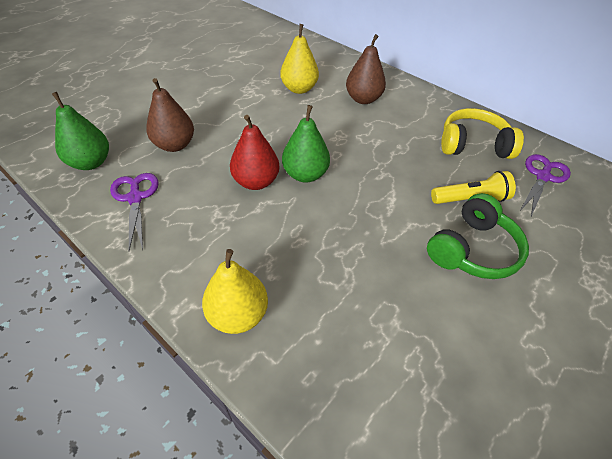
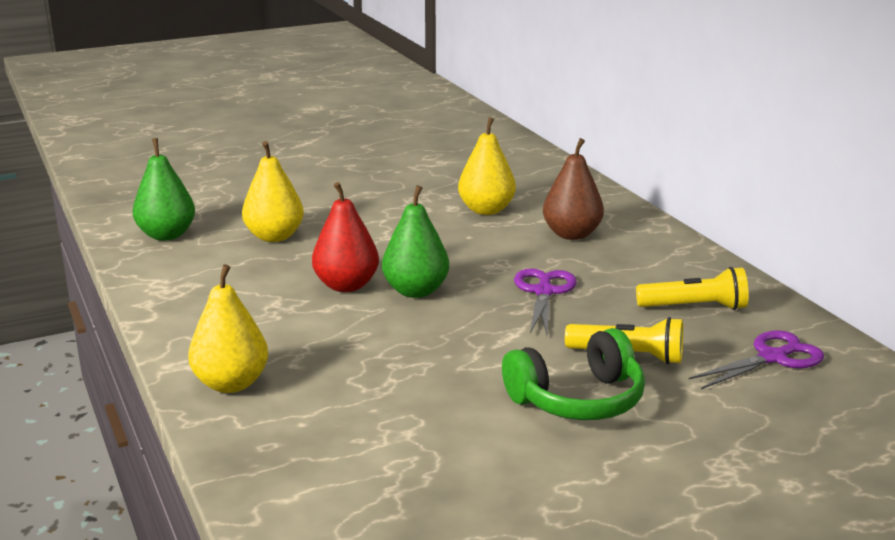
camera: 25 degrees right, 25 degrees down
(135, 198) = (193, 273): purple scissors -> purple scissors (544, 292)
(175, 145) = (274, 237): brown pear -> yellow pear
(473, 145) = (695, 307): yellow headphones -> yellow flashlight

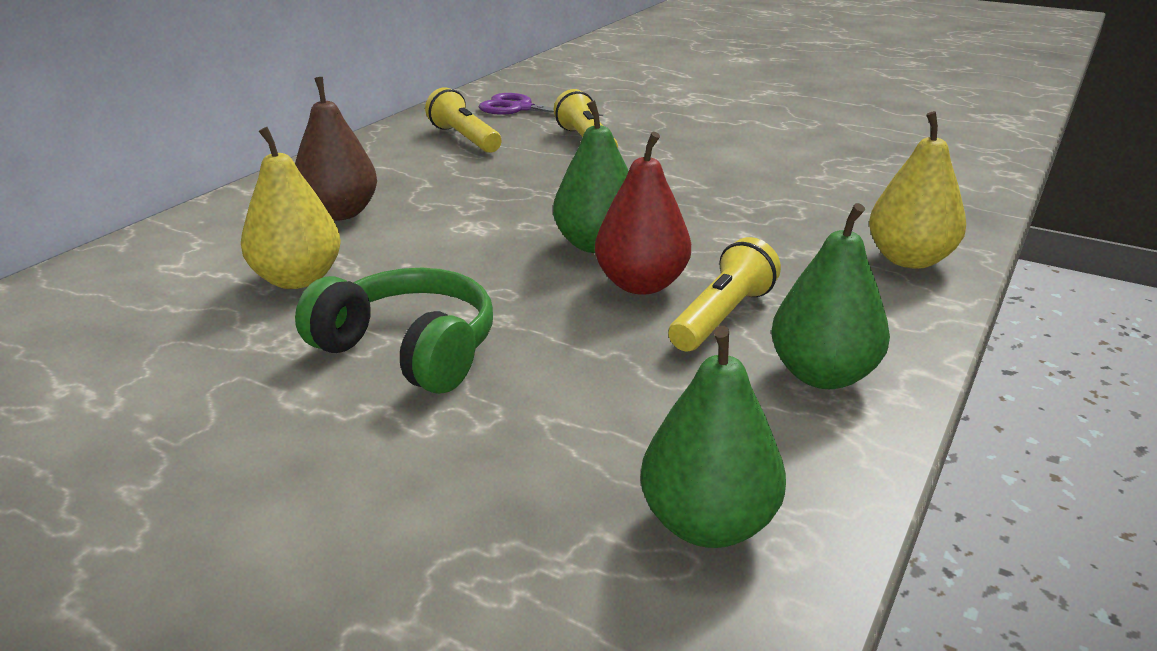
camera: 125 degrees left, 5 degrees up
(191, 294) = (822, 375): none -> green pear
(274, 237) = (573, 402): yellow pear -> none
(278, 293) = (722, 317): none -> yellow flashlight
(544, 292) = (512, 191): purple scissors -> none
(578, 399) = (677, 142): green headphones -> green headphones (408, 350)

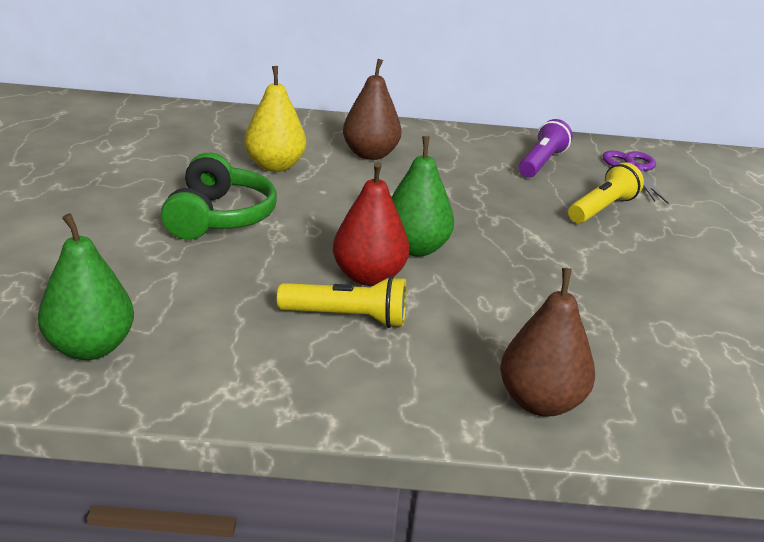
camera: 60 degrees right, 0 degrees up
(464, 138) = (541, 163): yellow flashlight -> purple flashlight
(822, 375) = (292, 373): green pear -> none
(909, 259) = (540, 402): yellow pear -> brown pear

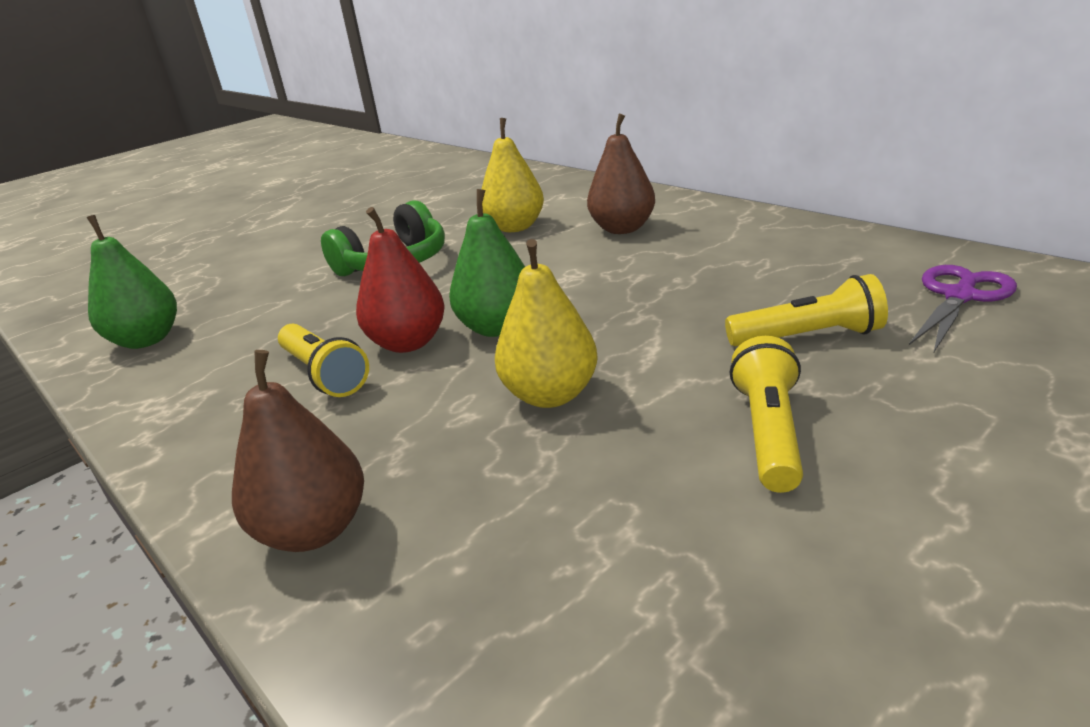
camera: 50 degrees right, 0 degrees up
(528, 281) = (550, 395): none -> yellow pear
(541, 163) = (819, 266): purple flashlight -> none
(662, 265) = (769, 432): none -> yellow flashlight

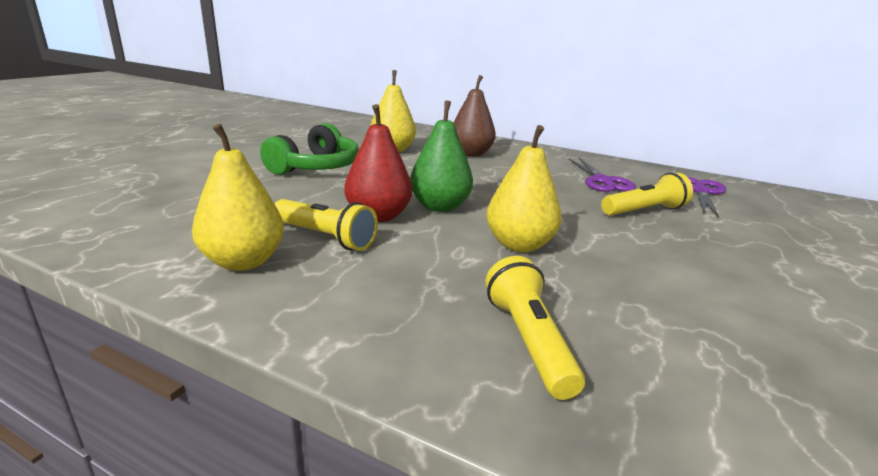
camera: 25 degrees left, 5 degrees down
(147, 340) = (118, 216): green pear -> none
(219, 405) = (243, 261): none -> yellow pear
(314, 530) = (423, 343): brown pear -> none
(769, 432) = (676, 259): yellow flashlight -> yellow flashlight (528, 340)
(791, 277) = (602, 181): none -> purple scissors

